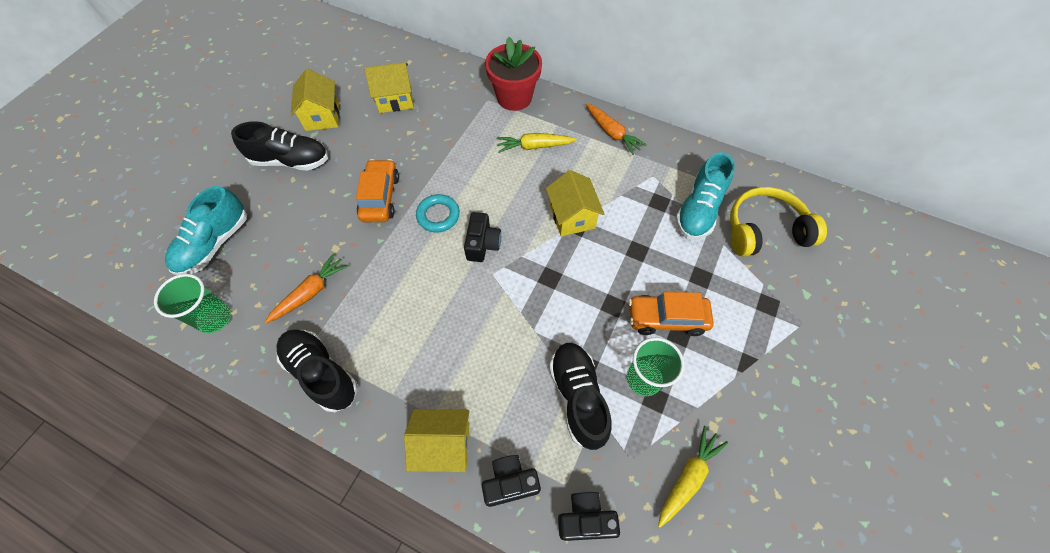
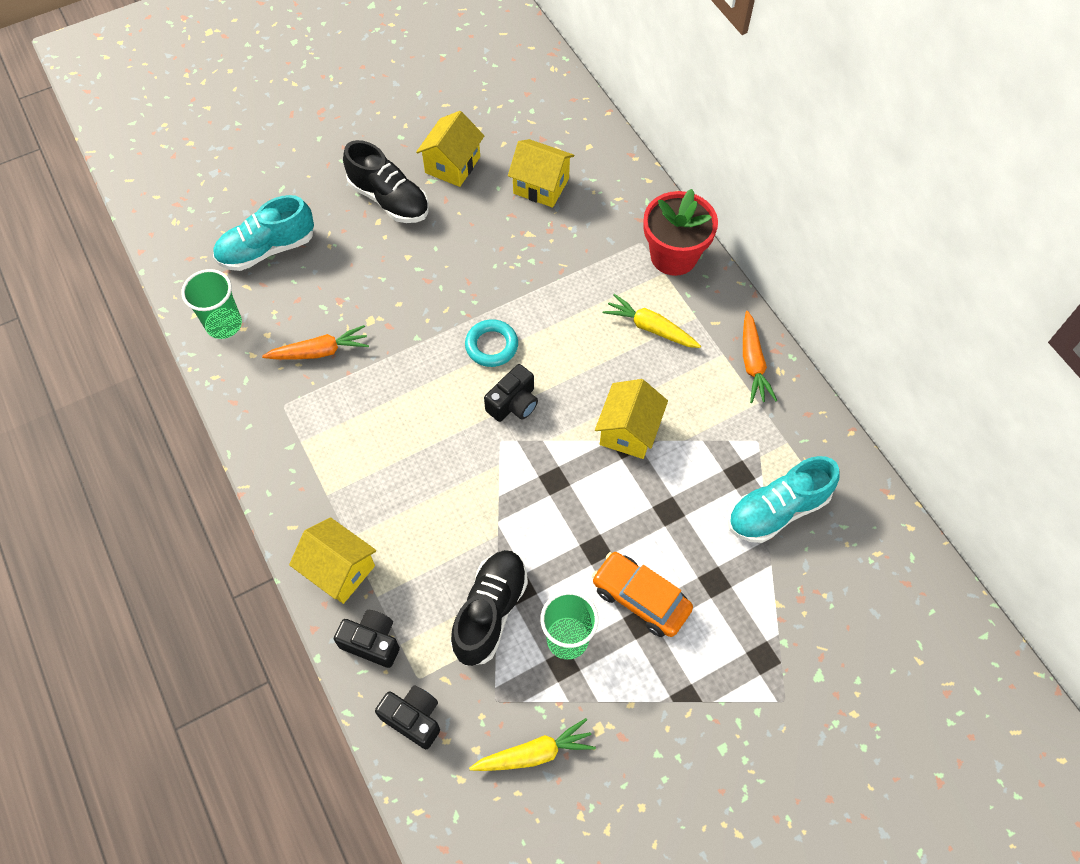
camera: 35 degrees right, 0 degrees up
(321, 373) = (280, 435): black shoe -> none
(380, 197) = (448, 291): orange car -> none
(764, 230) = (834, 580): yellow headphones -> none

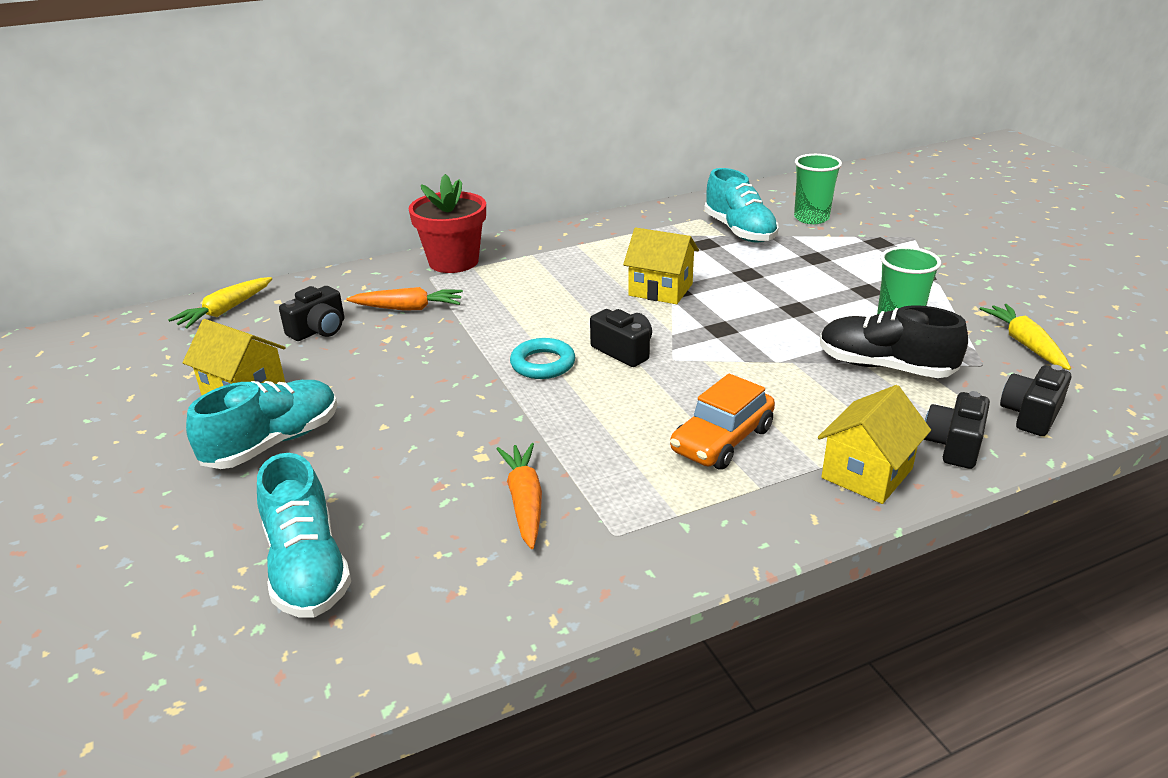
camera: 85 degrees left, 30 degrees down
(224, 324) = (447, 614): green cup -> green cup (811, 218)
(389, 199) = (273, 443): black shoe -> turquoise shoe
(541, 186) = (319, 330): yellow house -> black camera
(640, 598) = (842, 290): orange car -> orange car (722, 440)
(650, 328) = (539, 275): yellow carrot -> yellow carrot (225, 311)
(752, 363) = (588, 233): orange carrot -> orange carrot (408, 308)

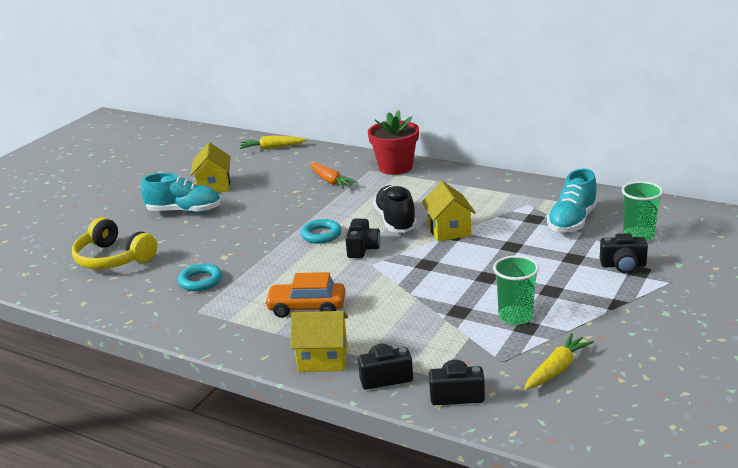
camera: 55 degrees right, 5 degrees down
(307, 568) = (113, 258): turquoise shoe -> yellow headphones
(319, 330) = (282, 173): black camera -> black camera (623, 265)
(524, 502) = (200, 281): orange carrot -> turquoise ring
(885, 367) = (451, 329): black shoe -> black shoe (396, 221)

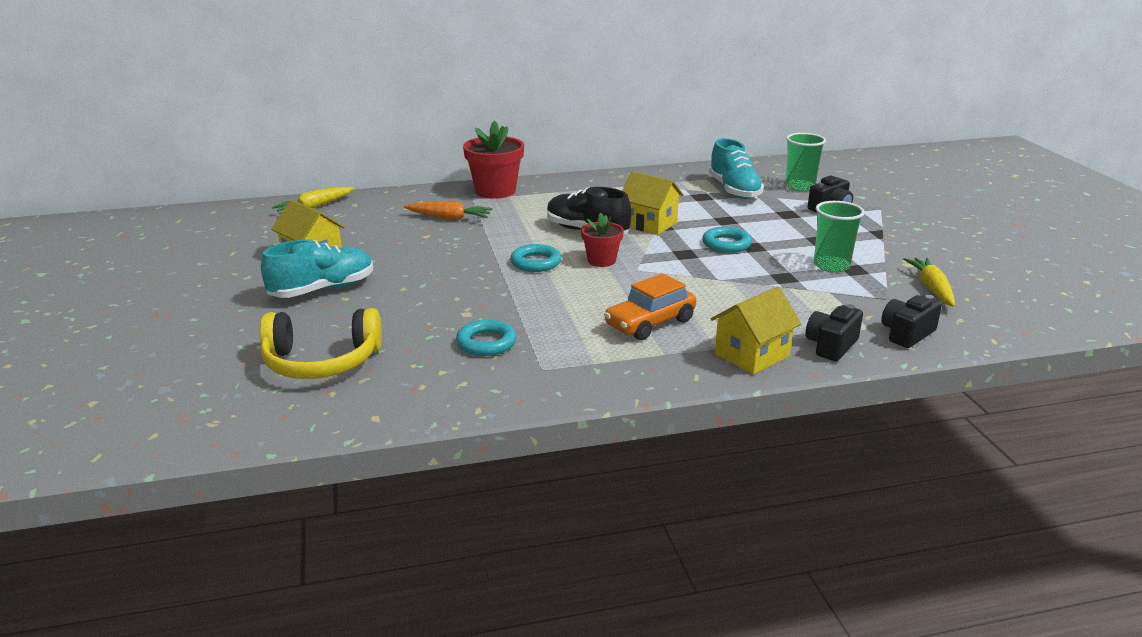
camera: 45 degrees left, 0 degrees up
(363, 248) = (601, 261): black camera -> red flower pot
(471, 267) = (726, 244): none -> turquoise ring

